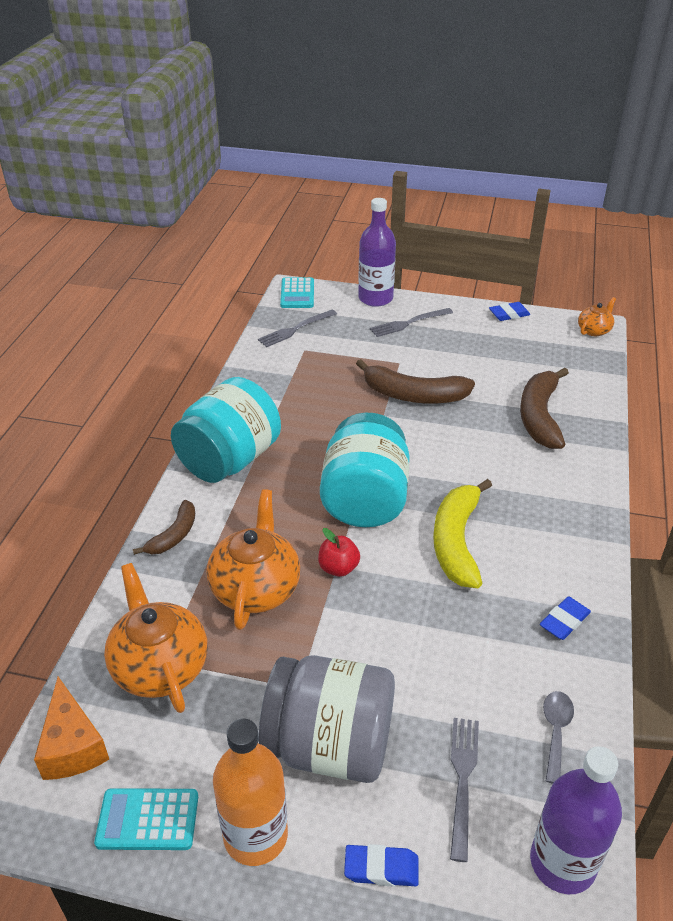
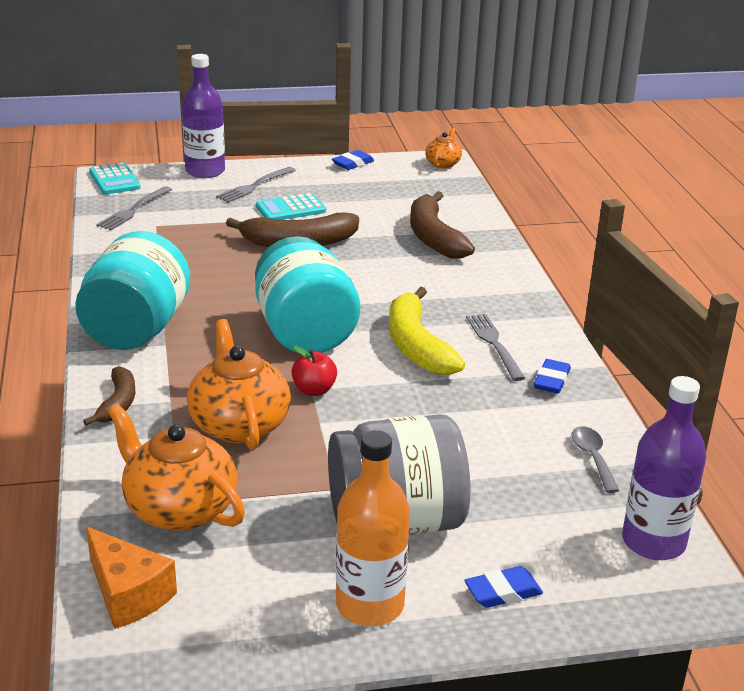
camera: 25 degrees left, 10 degrees down
(148, 820) = (252, 625): turquoise calculator -> turquoise calculator (290, 209)
(462, 779) = (534, 511): grey fork -> grey fork (494, 344)

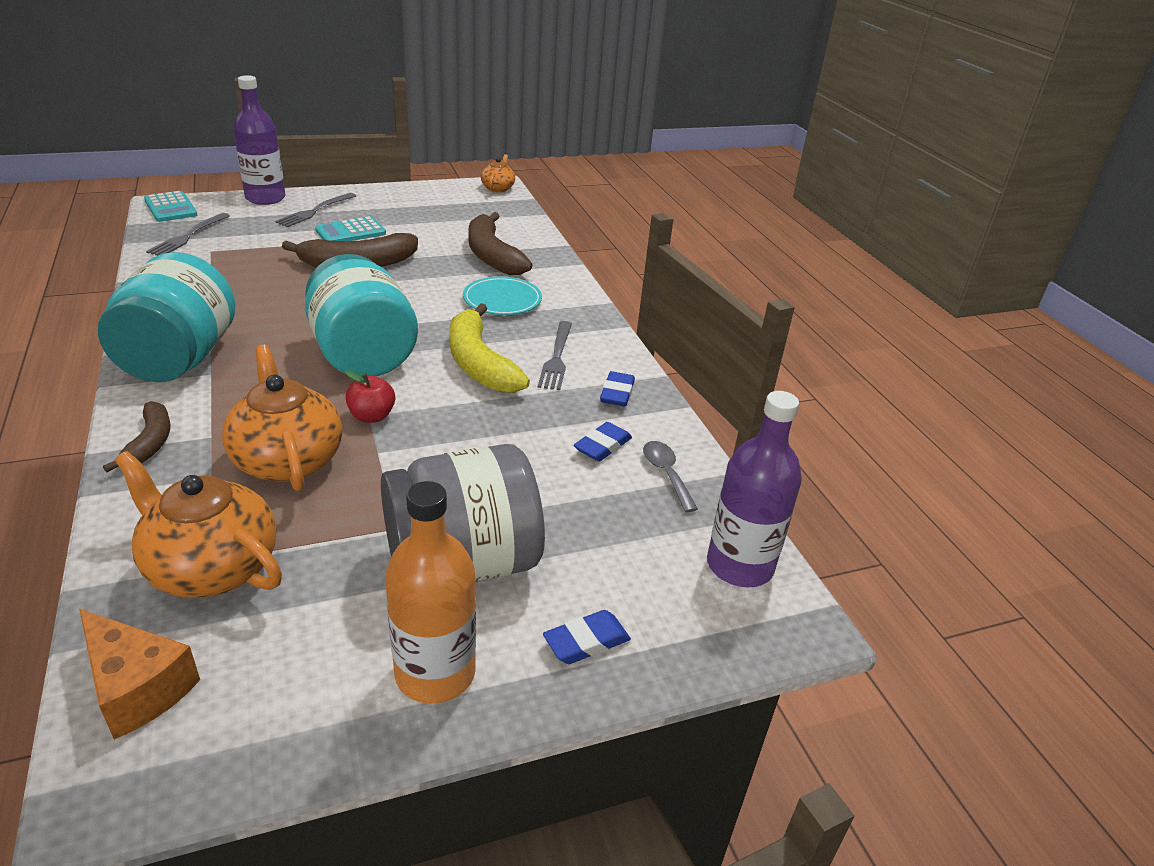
camera: 10 degrees left, 5 degrees up
(353, 164) = (412, 189): blue eraser -> blue eraser (602, 446)
(442, 284) = (502, 300): none -> turquoise plate
(494, 344) = (557, 358): grey fork -> grey fork turned 150 degrees counterclockwise

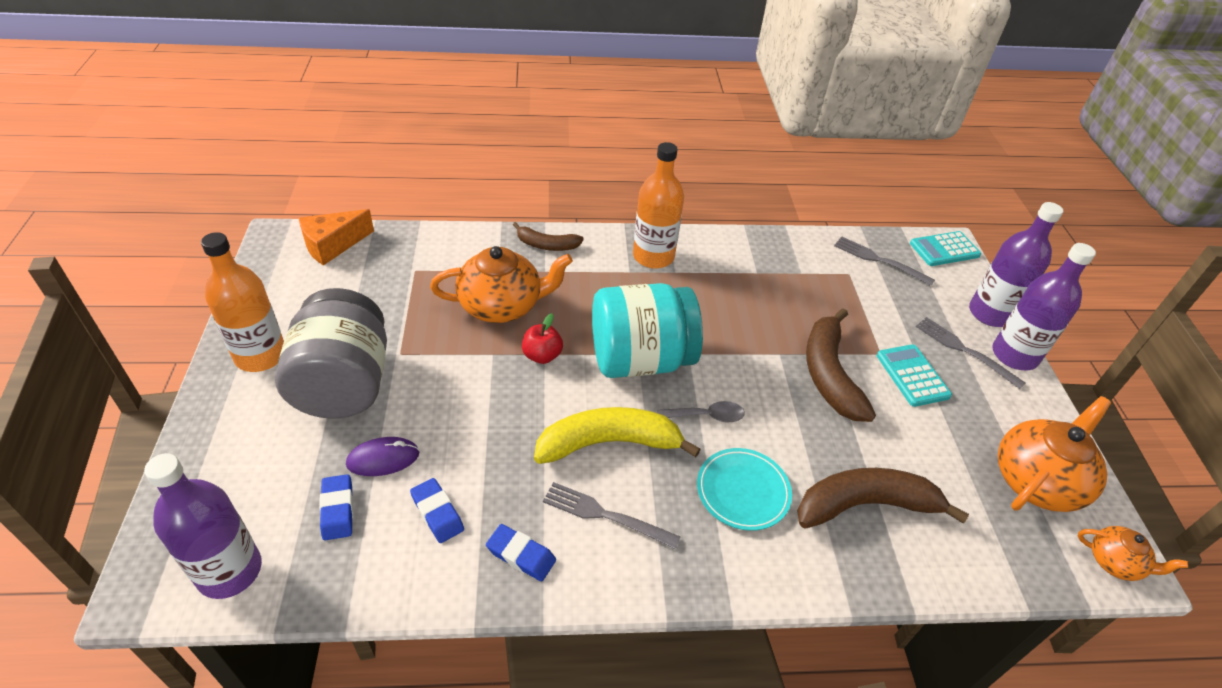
camera: 105 degrees right, 10 degrees up
(179, 359) = (653, 256): turquoise jar -> orange bottle
(211, 567) = (408, 270): orange teapot -> orange teapot (1037, 481)
(316, 195) = (1014, 355): none -> purple bottle
(559, 497) = (383, 459): none -> purple mouse
(586, 642) = (230, 436): blue eraser -> blue eraser (338, 510)
(666, 474) = (373, 556): grey spoon -> grey spoon (706, 416)

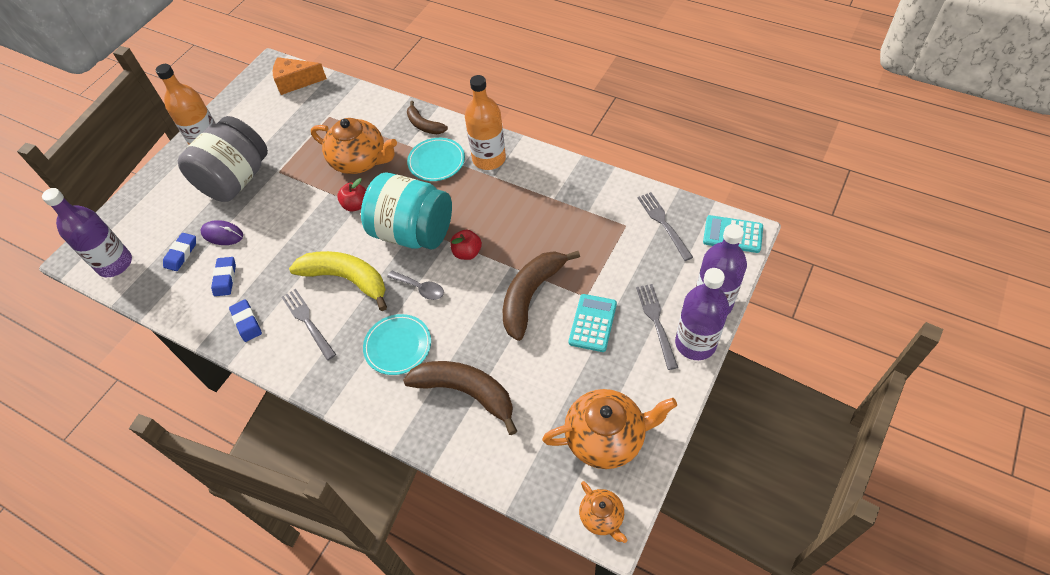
camera: 40 degrees right, 10 degrees up
(597, 277) = (436, 162): none -> turquoise plate
(722, 358) = (467, 253): none -> red apple

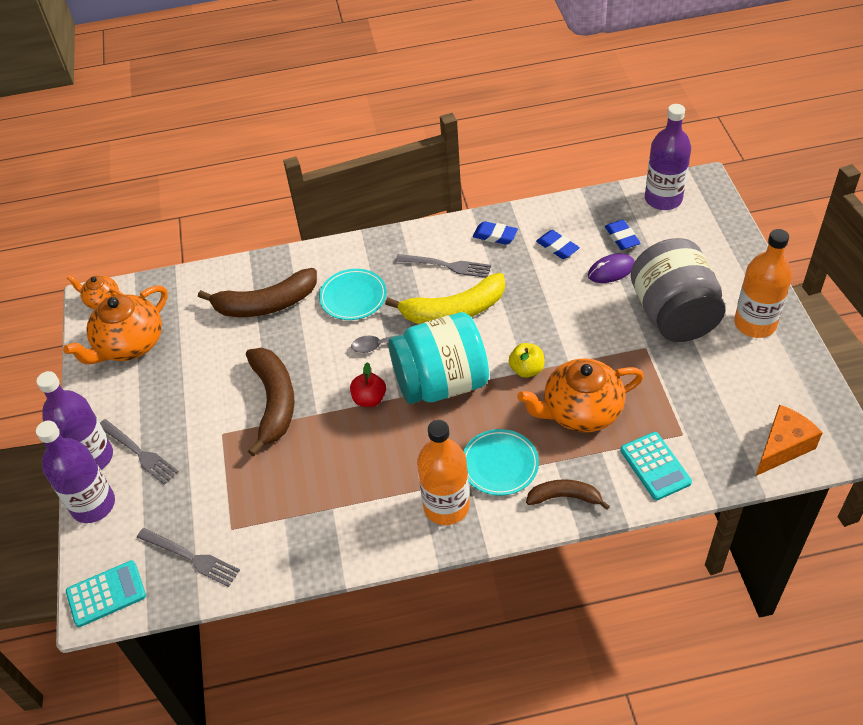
camera: 140 degrees right, 5 degrees down
(356, 205) = (526, 369): red apple -> yellow apple
(592, 323) = (199, 415): turquoise calculator -> turquoise calculator (655, 466)

